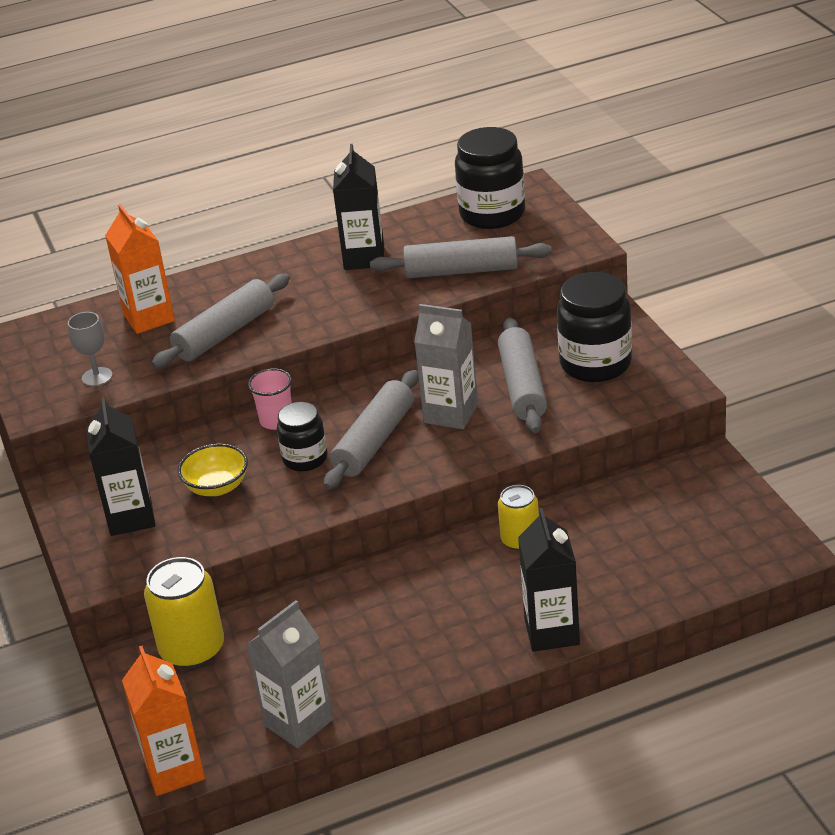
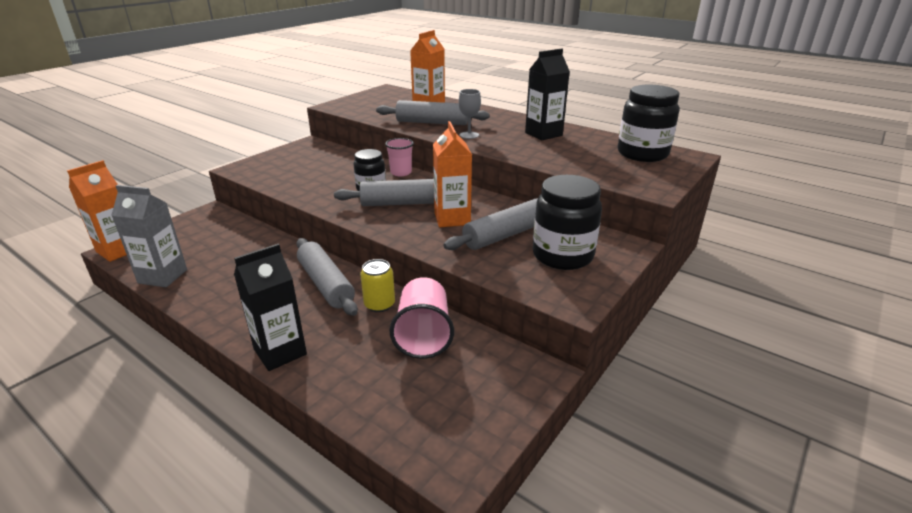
camera: 55 degrees right, 5 degrees down
(97, 377) = (369, 109): grey goblet -> grey goblet (469, 135)
(131, 517) = (292, 162): black carton -> none
(192, 649) = (225, 225): yellow can -> none
(217, 487) = (330, 174): yellow bowl -> none
(451, 414) = (452, 219): grey carton -> orange carton
(461, 271) = (567, 161): grey rolling pin -> grey rolling pin (326, 284)
(600, 521) = (423, 335): none -> pink cup

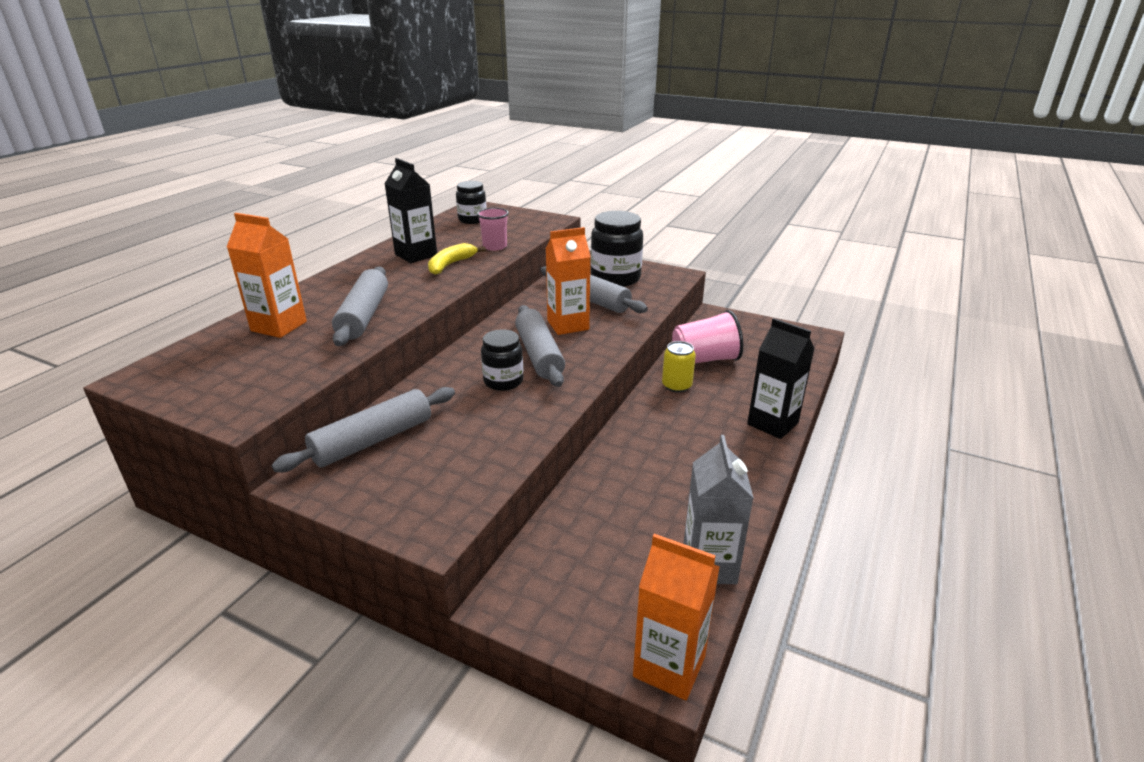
camera: 100 degrees left, 0 degrees up
(326, 284) = (660, 423): grey rolling pin -> grey rolling pin (373, 440)
(401, 172) = (447, 368): pink cup -> pink cup (495, 246)
(469, 135) = (419, 290): grey goblet -> none
(519, 144) = (451, 265): none -> yellow banana
(642, 154) = (472, 220): black jar -> black jar, size x0.61

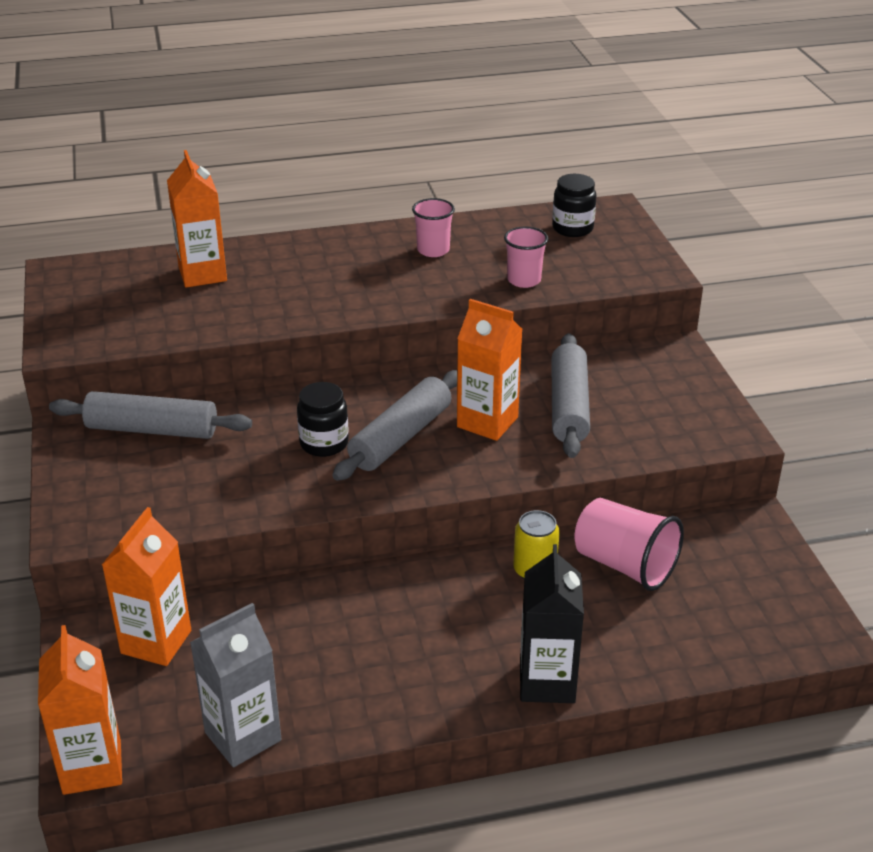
camera: 50 degrees right, 5 degrees up
(364, 316) = (272, 301): grey rolling pin -> none
(416, 255) = (433, 250): black carton -> pink cup
(451, 265) = (440, 281): yellow banana -> none
(564, 565) = (156, 642): none -> orange carton
(615, 278) = (650, 396): black jar -> none

